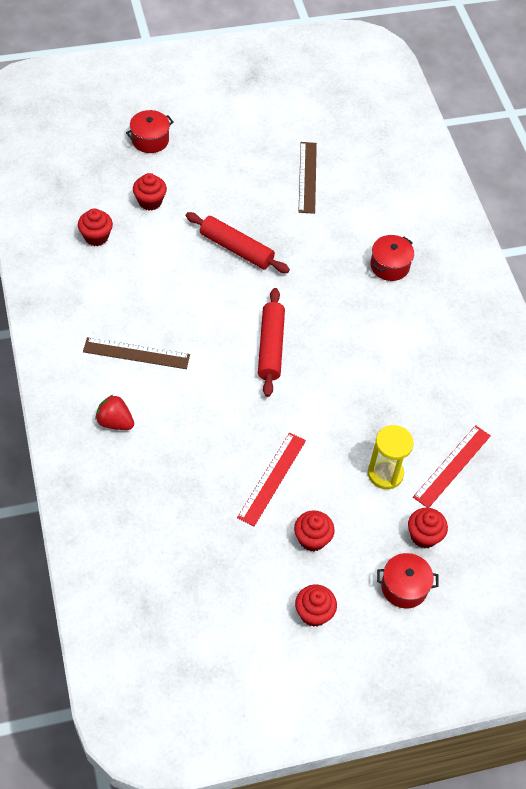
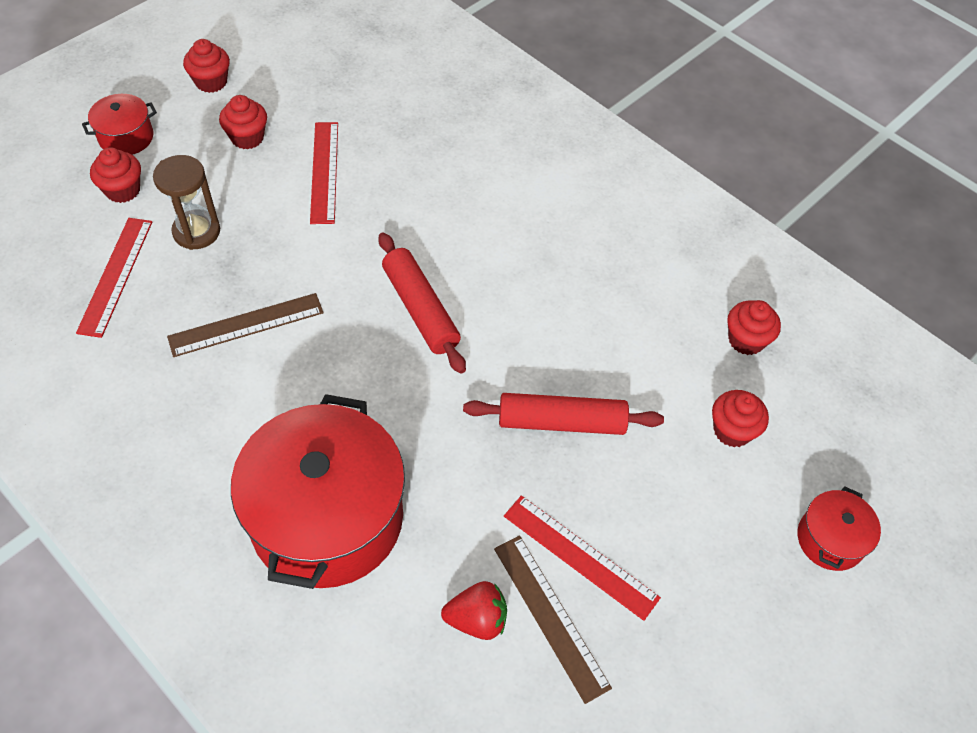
camera: 150 degrees right, 0 degrees up
(115, 422) = (529, 150): red strawberry -> red strawberry (477, 619)
(136, 353) = (568, 225): brown ruler -> brown ruler (246, 324)
(275, 191) = (580, 556): none -> red ruler
(385, 473) = (196, 231): yellow hourglass -> brown hourglass
(389, 266) = (327, 518): red pot -> red pot, size x2.22

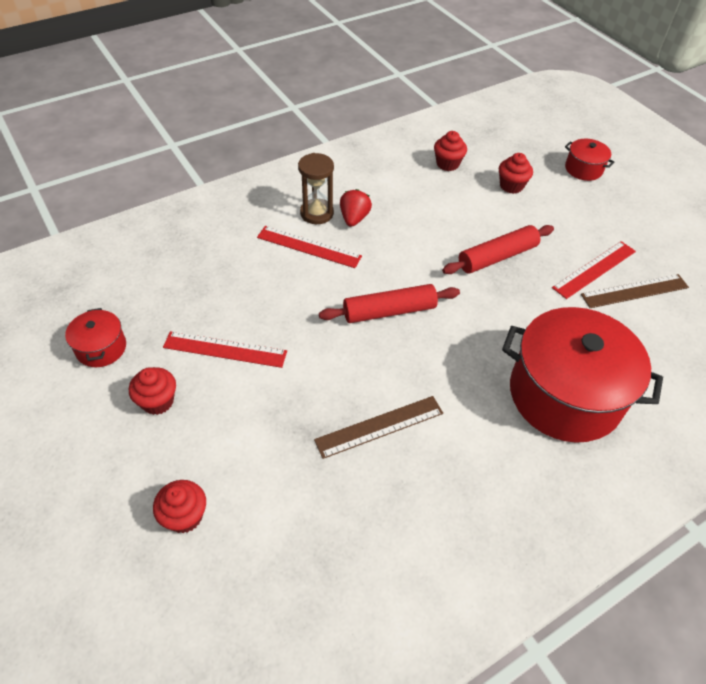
camera: 75 degrees left, 5 degrees down
(115, 275) = (297, 529): red ruler -> red ruler (308, 247)
(126, 137) = (108, 509): red pot -> red pot (101, 348)
(196, 231) = (262, 454): brown hourglass -> brown hourglass (317, 213)
(211, 82) = (64, 423): red cupcake -> none
(246, 324) = (379, 426): brown ruler -> brown ruler turned 75 degrees clockwise
(477, 619) = (638, 326): red strawberry -> red strawberry (354, 218)
(561, 422) = (497, 257): red rolling pin -> red rolling pin turned 45 degrees clockwise

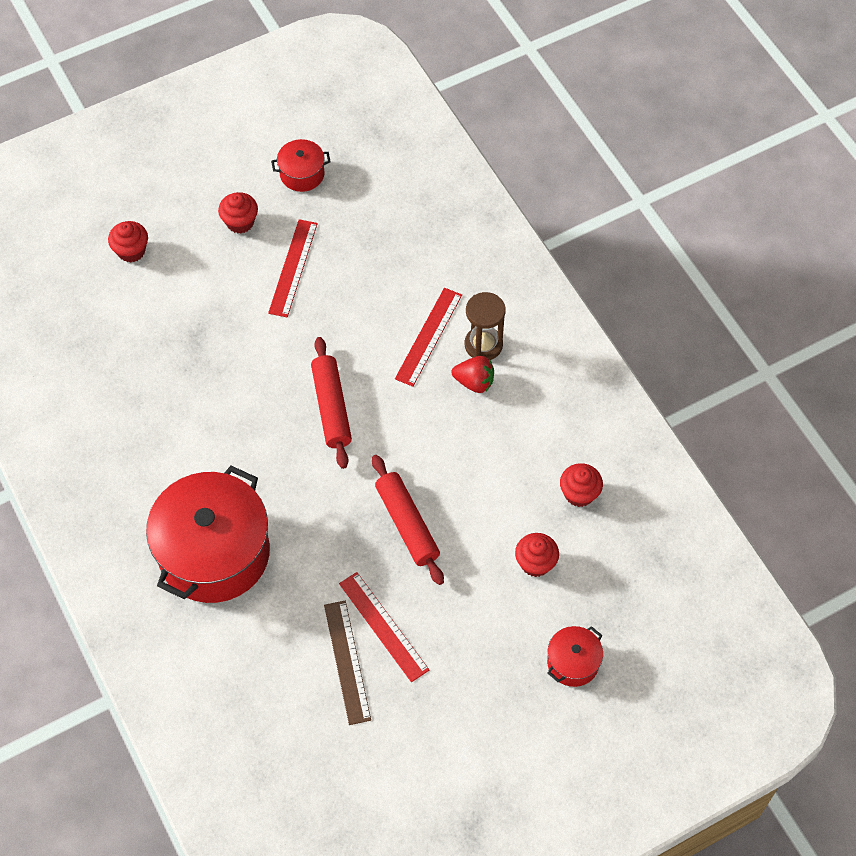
camera: 95 degrees right, 10 degrees up
(379, 426) = (196, 389): brown ruler -> none

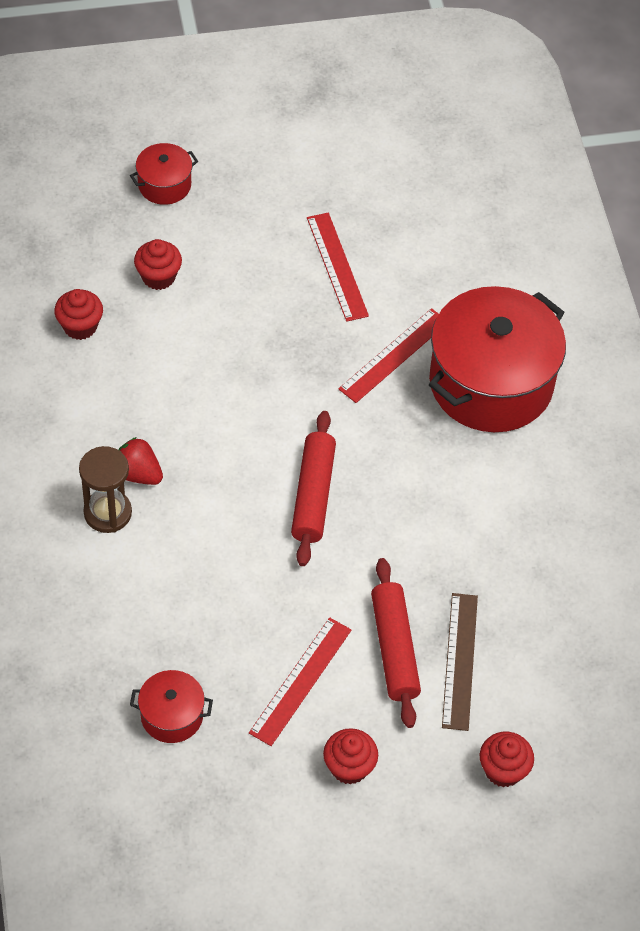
camera: 165 degrees left, 5 degrees down
(302, 174) = (243, 814): red pot -> red pot (172, 716)
(347, 662) = (385, 247): brown ruler -> brown ruler (460, 661)
(407, 524) = (275, 351): red rolling pin -> red rolling pin (394, 648)
(428, 336) = (168, 542): red ruler -> red ruler (394, 355)

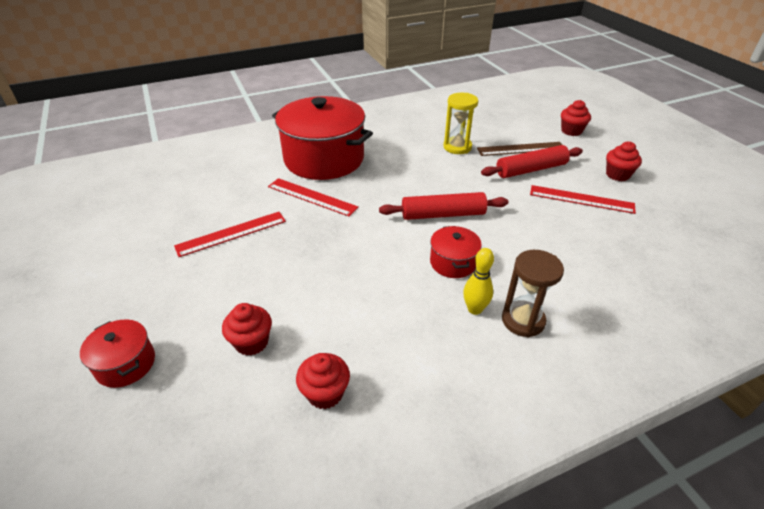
camera: 100 degrees left, 15 degrees down
(138, 474) = (474, 309): red strawberry -> yellow bowling pin
(172, 716) = (657, 249): red pot -> red pot (453, 262)
(486, 569) = (457, 147): none -> yellow hourglass

